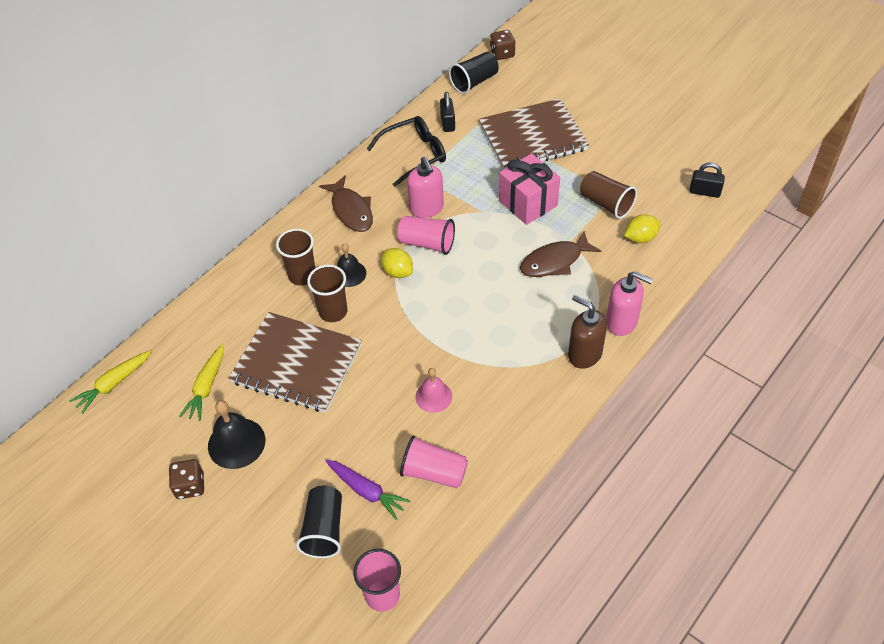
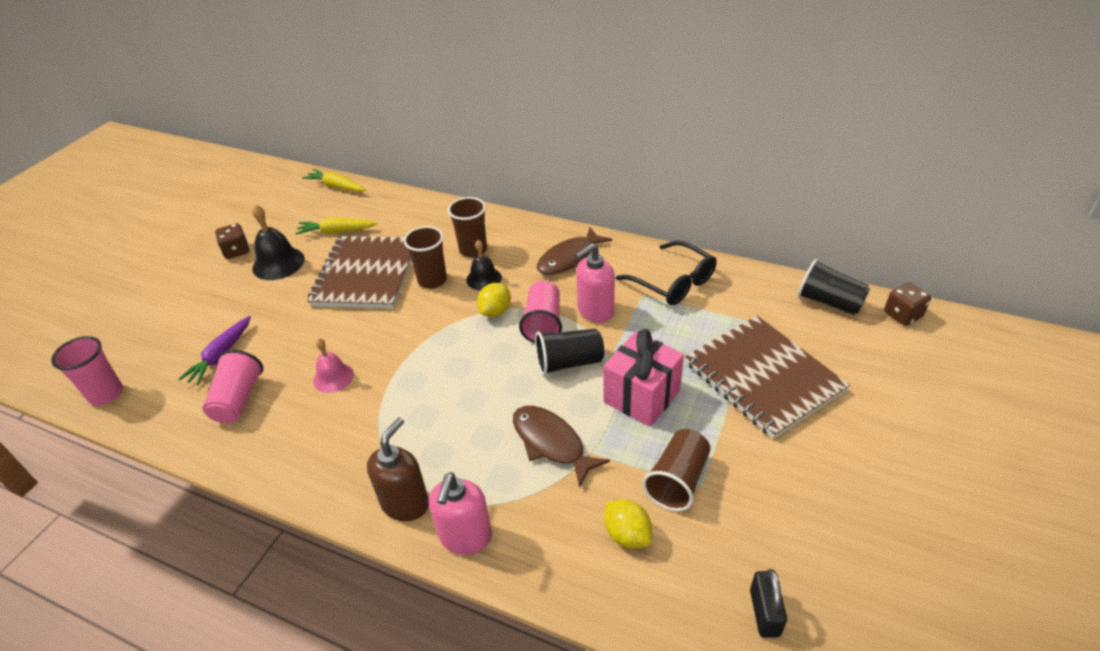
camera: 75 degrees right, 10 degrees down
(324, 529) = (183, 338): black cup -> black cup (569, 362)
(448, 123) = (741, 296): black padlock -> none

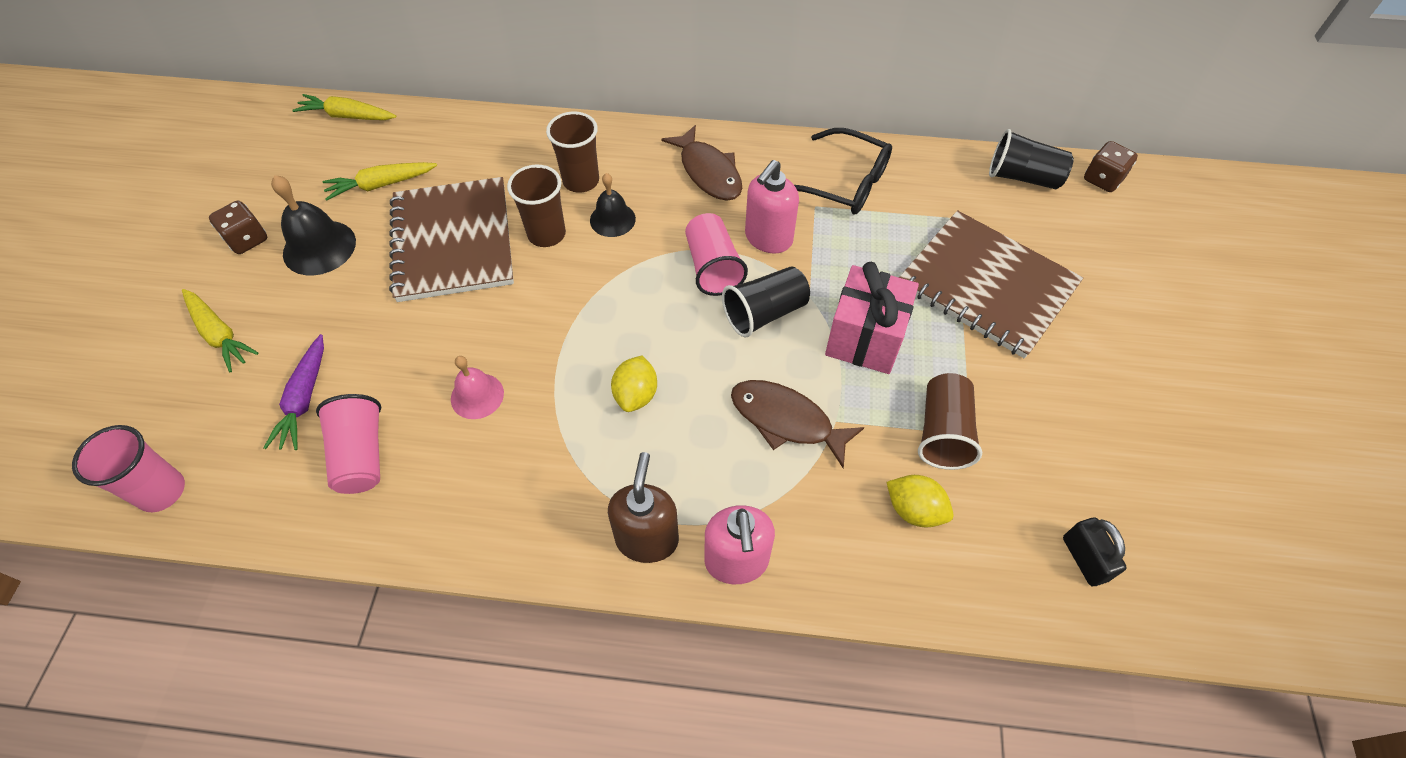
camera: 20 degrees left, 15 degrees up
(190, 305) = (219, 334): none -> yellow carrot
(495, 311) = (647, 262): yellow lemon -> yellow lemon (636, 395)
(569, 258) = (708, 172): brown fish -> brown fish turned 60 degrees counterclockwise

